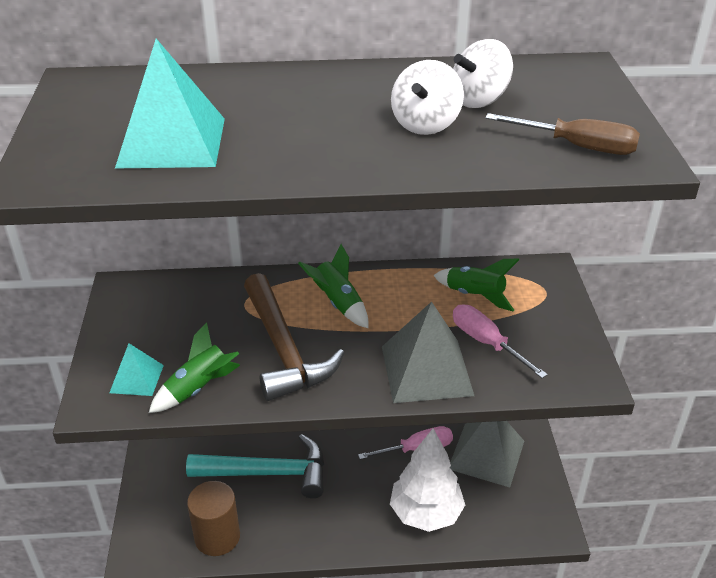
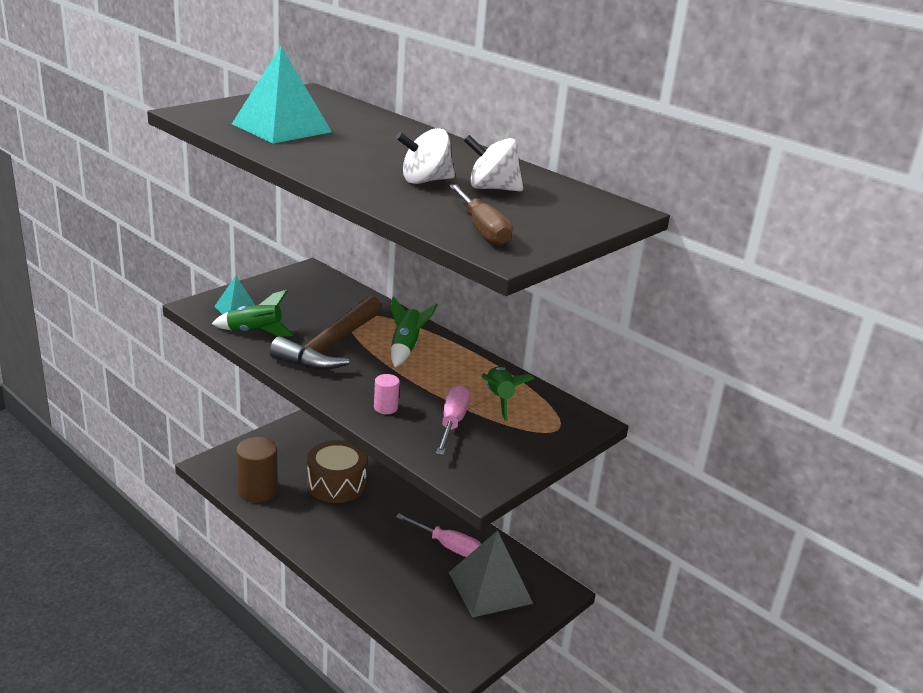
camera: 45 degrees right, 10 degrees down
(267, 473) = (336, 484): turquoise hammer -> brown drum
(425, 513) = (390, 581): white tree -> none
(426, 370) = (385, 408): grey pyramid -> pink cylinder

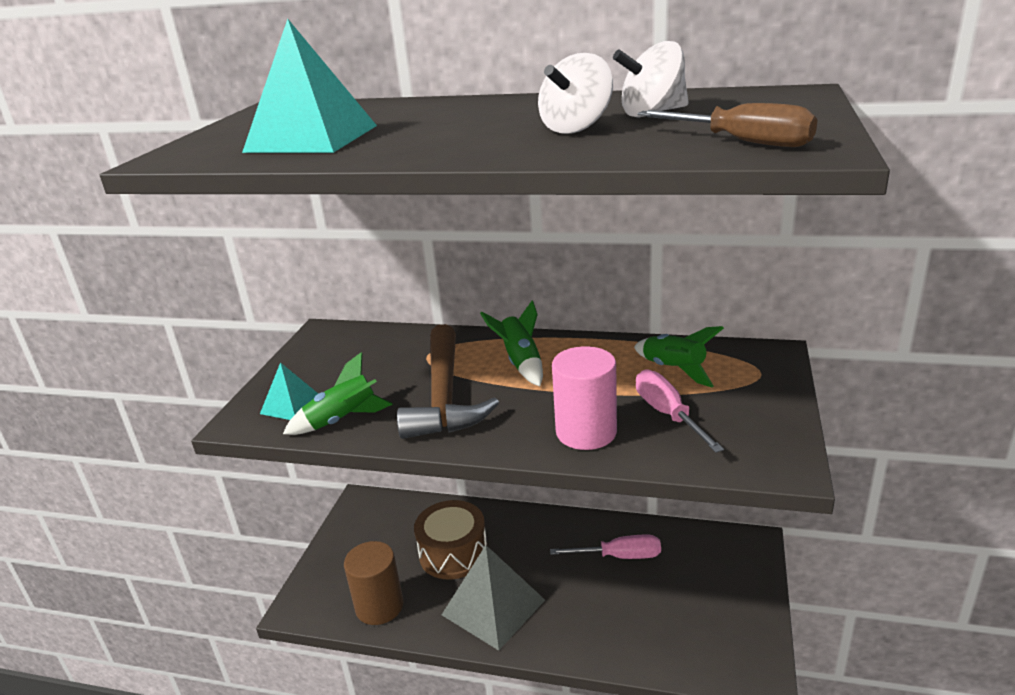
camera: 25 degrees left, 0 degrees up
(385, 408) = (586, 432): pink cylinder -> pink cylinder, size x1.99
(490, 587) = (698, 575): grey pyramid -> grey pyramid (493, 607)

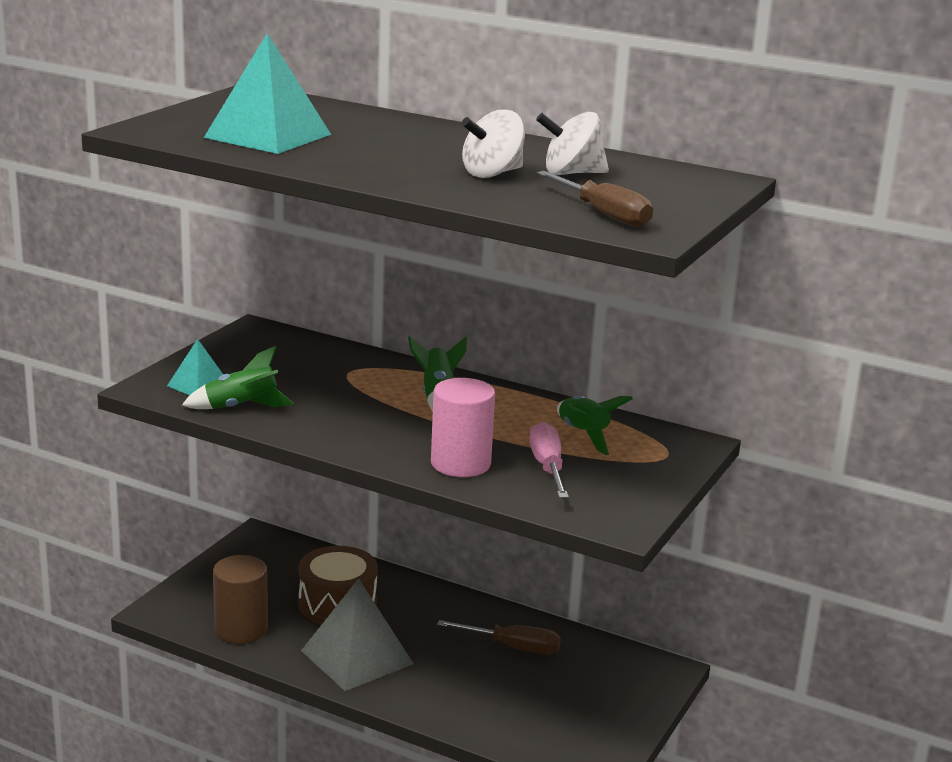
camera: 10 degrees right, 5 degrees down
(444, 396) = (346, 409): brown hammer -> none
(619, 556) = (513, 647): pink screwdriver -> brown screwdriver

